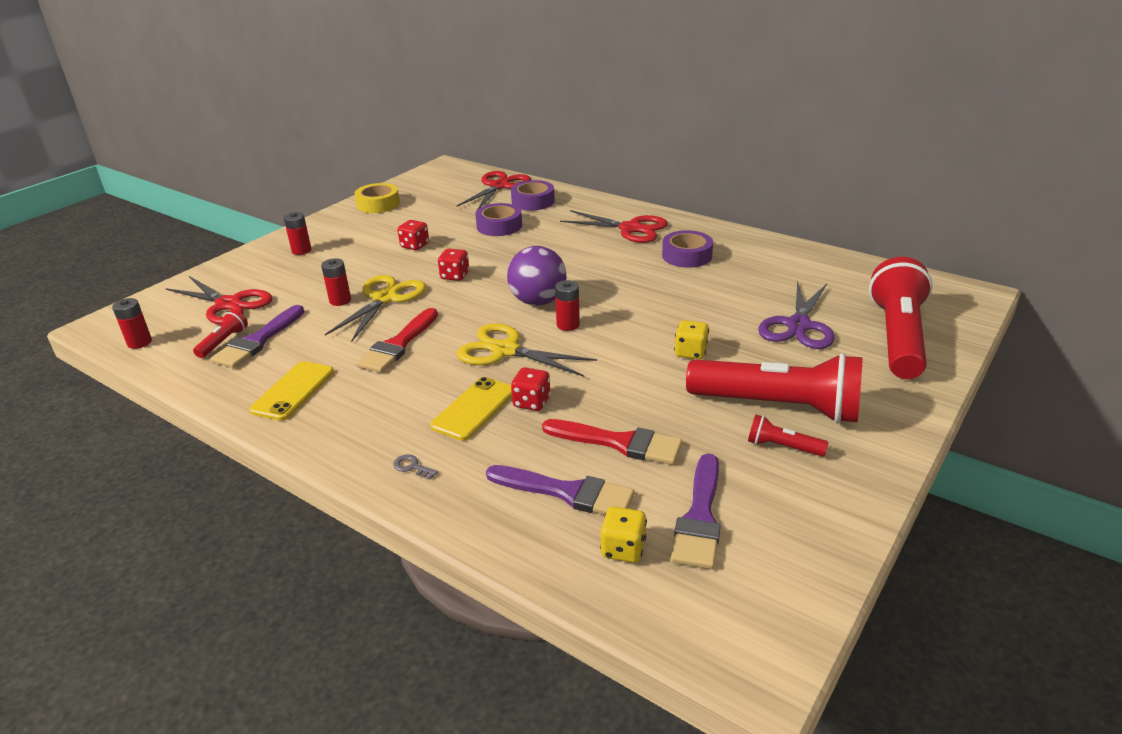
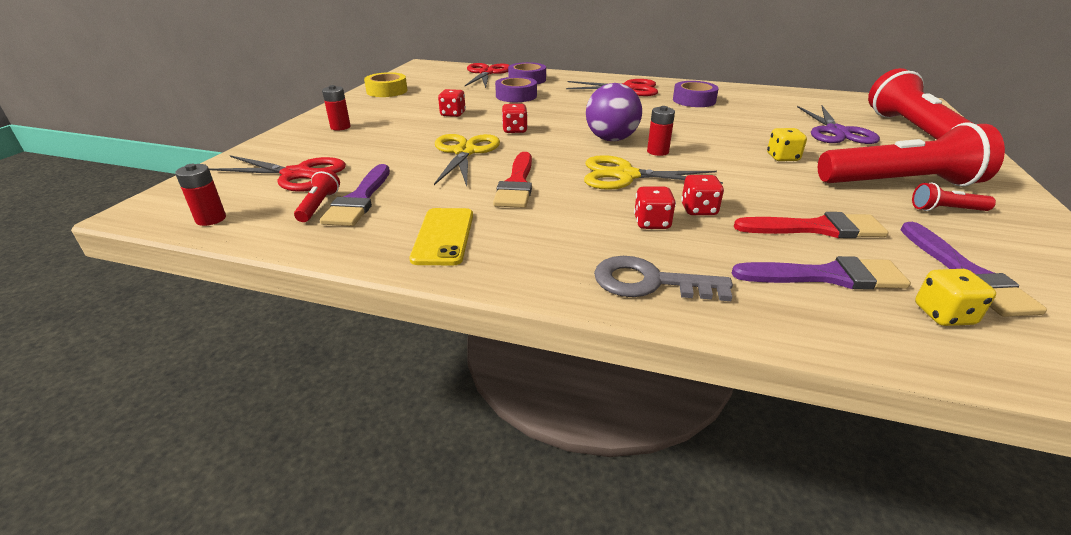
camera: 20 degrees left, 0 degrees up
(340, 300) = (419, 158): red battery -> none
(412, 467) = (649, 282): grey key -> grey key, size x2.36
(474, 409) = (652, 223): yellow phone -> red dice

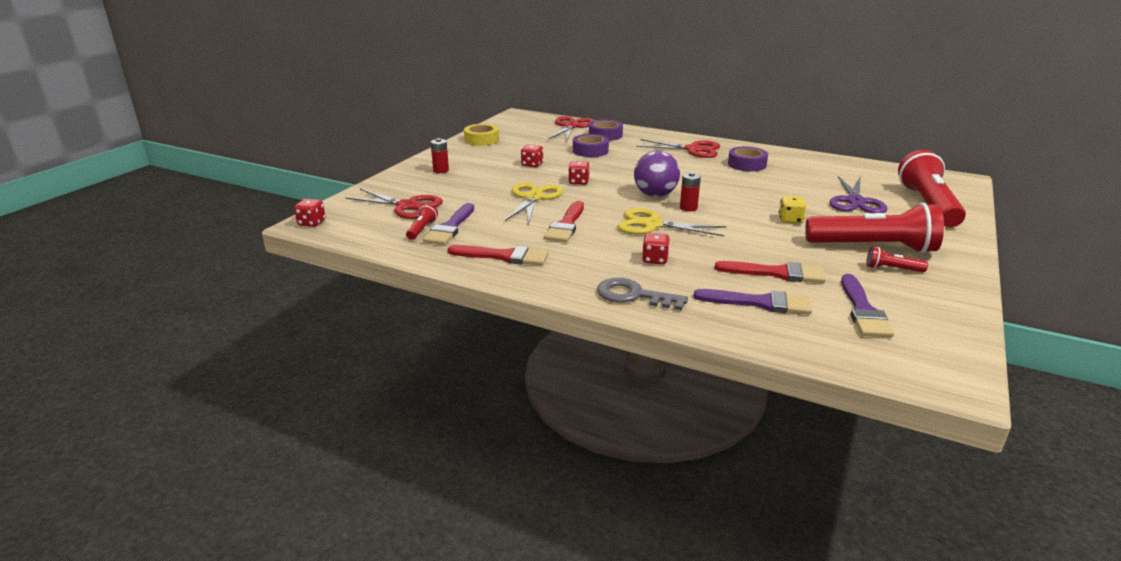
camera: 10 degrees right, 5 degrees down
(211, 219) = (350, 233): red battery -> none
(443, 236) = (504, 256): yellow phone -> red brush
(698, 210) = (695, 254): red dice -> red dice (312, 223)
(943, 315) = (822, 331): yellow dice -> none

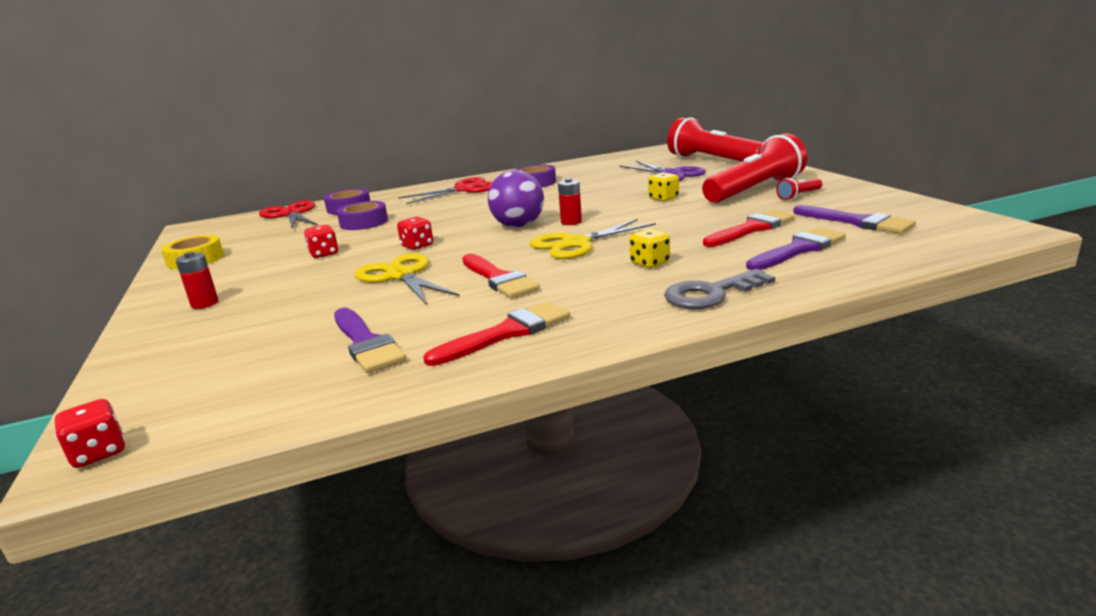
camera: 45 degrees left, 5 degrees down
(407, 206) = (241, 354): red scissors -> none
(422, 229) = (329, 364): red flashlight -> none
(655, 260) = (650, 263): red dice -> yellow dice

